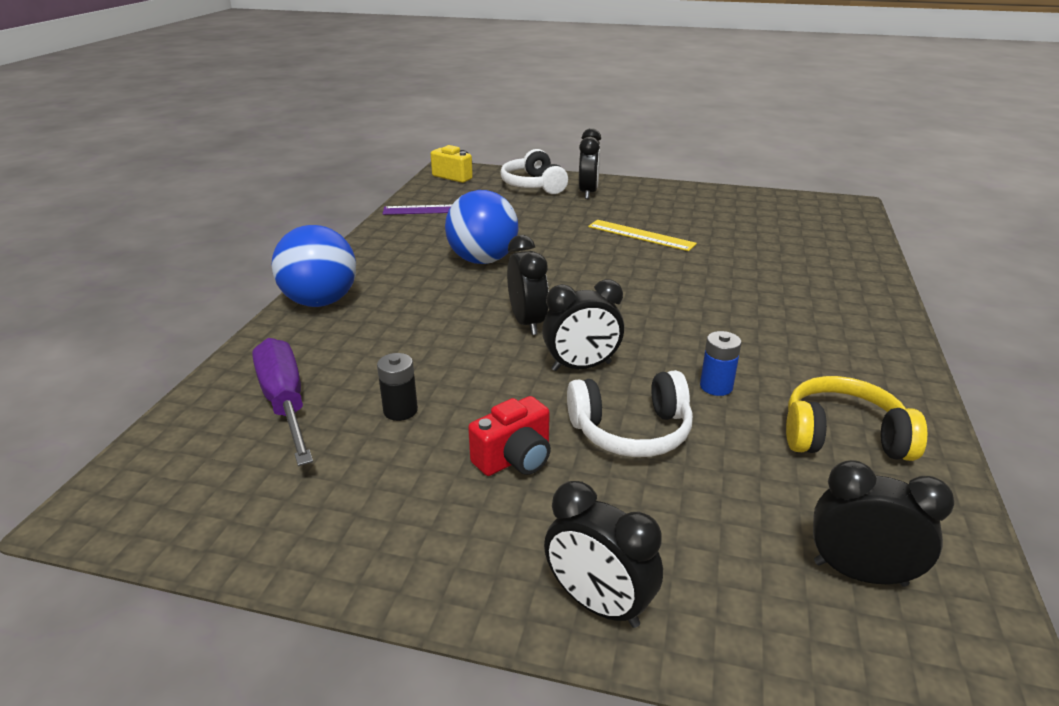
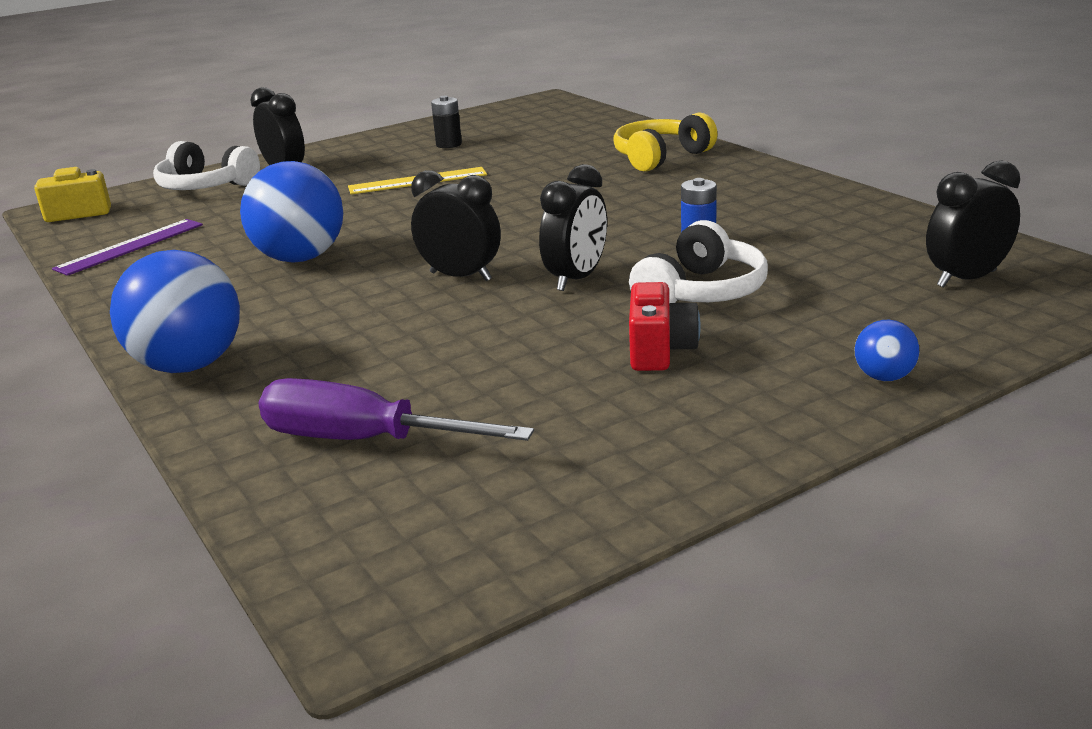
camera: 45 degrees left, 5 degrees down
(400, 410) = (494, 381): black battery -> black battery (449, 144)
(598, 604) = (884, 377): black clock -> blue ball
(843, 436) = (826, 226): yellow headphones -> yellow headphones (660, 157)

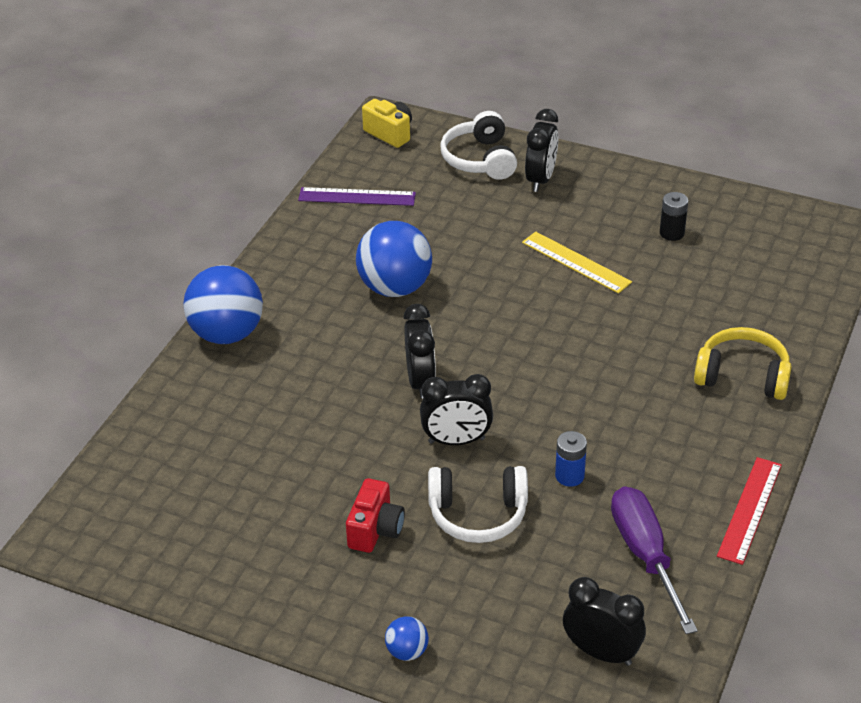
camera: 55 degrees right, 15 degrees up
(362, 440) = (194, 453): purple screwdriver -> purple screwdriver (645, 554)
(660, 351) = (375, 530): red camera -> red camera turned 45 degrees counterclockwise
(828, 187) = (749, 509): none -> red ruler

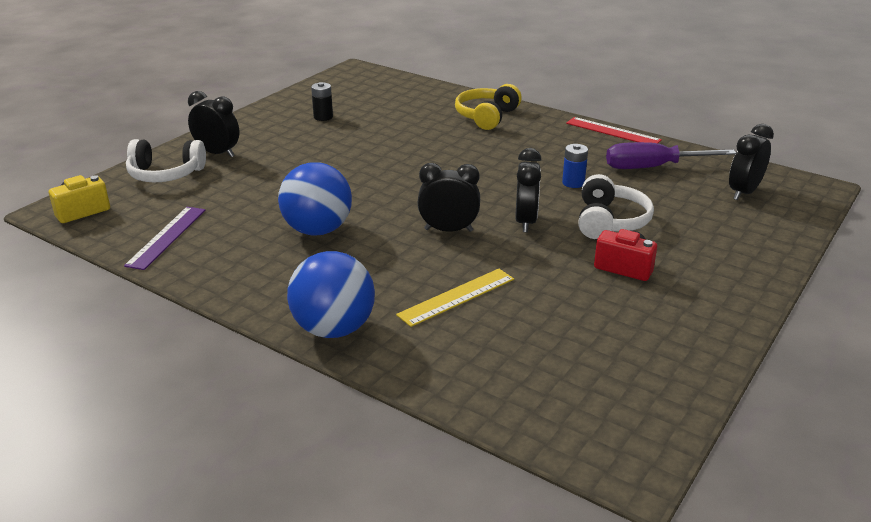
camera: 80 degrees left, 10 degrees down
(407, 651) = (756, 265): blue ball -> none
(576, 262) = (334, 152): yellow ruler -> yellow ruler (456, 297)

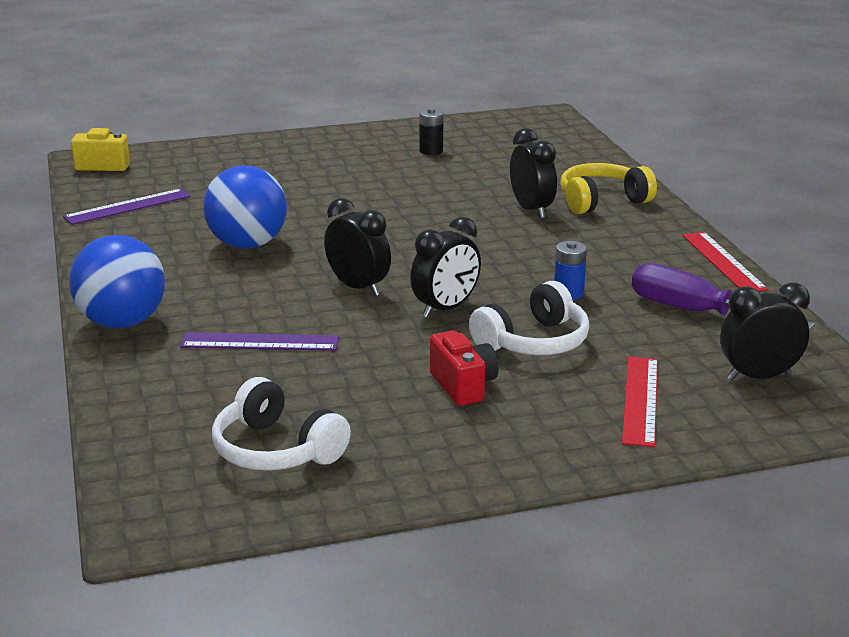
camera: 40 degrees right, 5 degrees down
(165, 174) = (211, 158): white headphones -> white headphones (276, 450)
(217, 153) = (281, 154): black clock -> black clock (531, 210)
(456, 297) = (260, 342): yellow ruler -> purple ruler
(720, 232) = (640, 400): none -> red ruler

